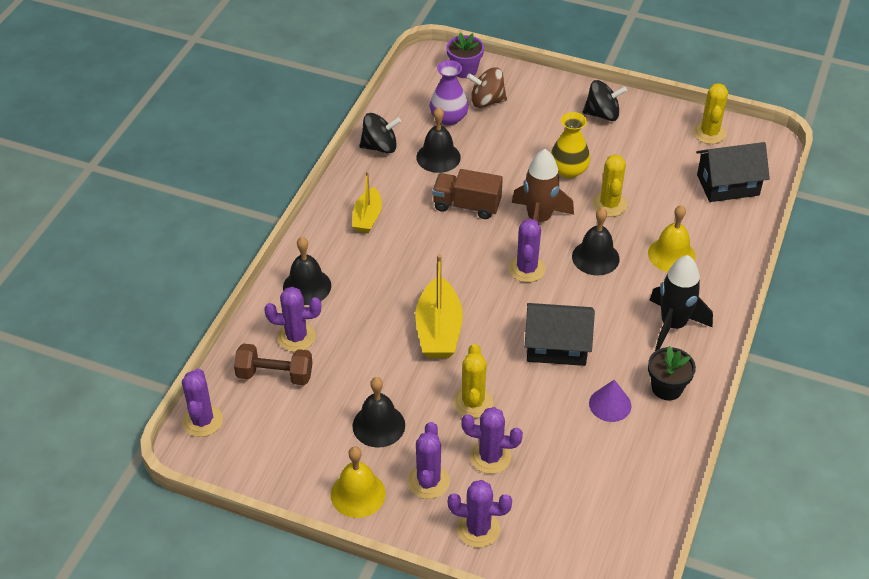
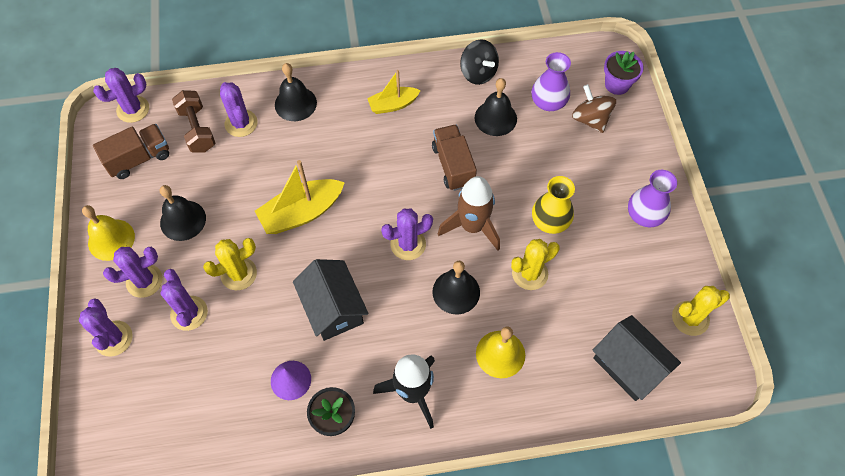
camera: 60 degrees right, 15 degrees up
(273, 437) = (139, 159): none -> brown truck
(602, 114) = (644, 215): black spinning top -> purple vase

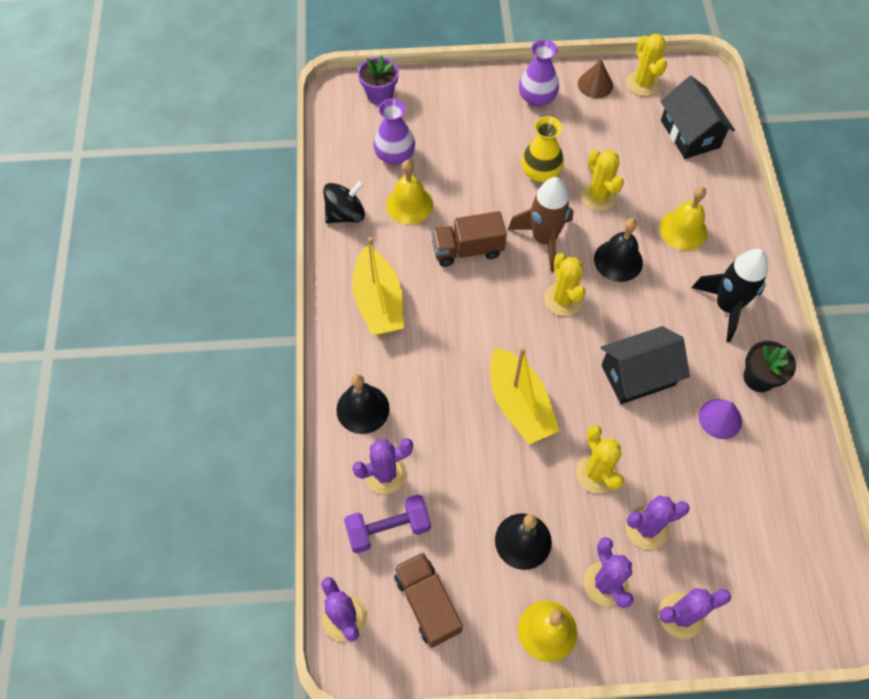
camera: 85 degrees left, 0 degrees up
(197, 129) = (388, 528): brown dumbbell -> purple dumbbell
(393, 105) = (378, 302): yellow boat -> yellow boat, size x1.59
(408, 244) = (563, 299): purple cactus -> yellow cactus
(495, 118) = (409, 204): black bell -> yellow bell
(590, 119) = (421, 122): brown spinning top -> none
(629, 365) = (689, 134): black house -> black house turned 75 degrees counterclockwise
(676, 270) = (595, 84): none -> brown cone

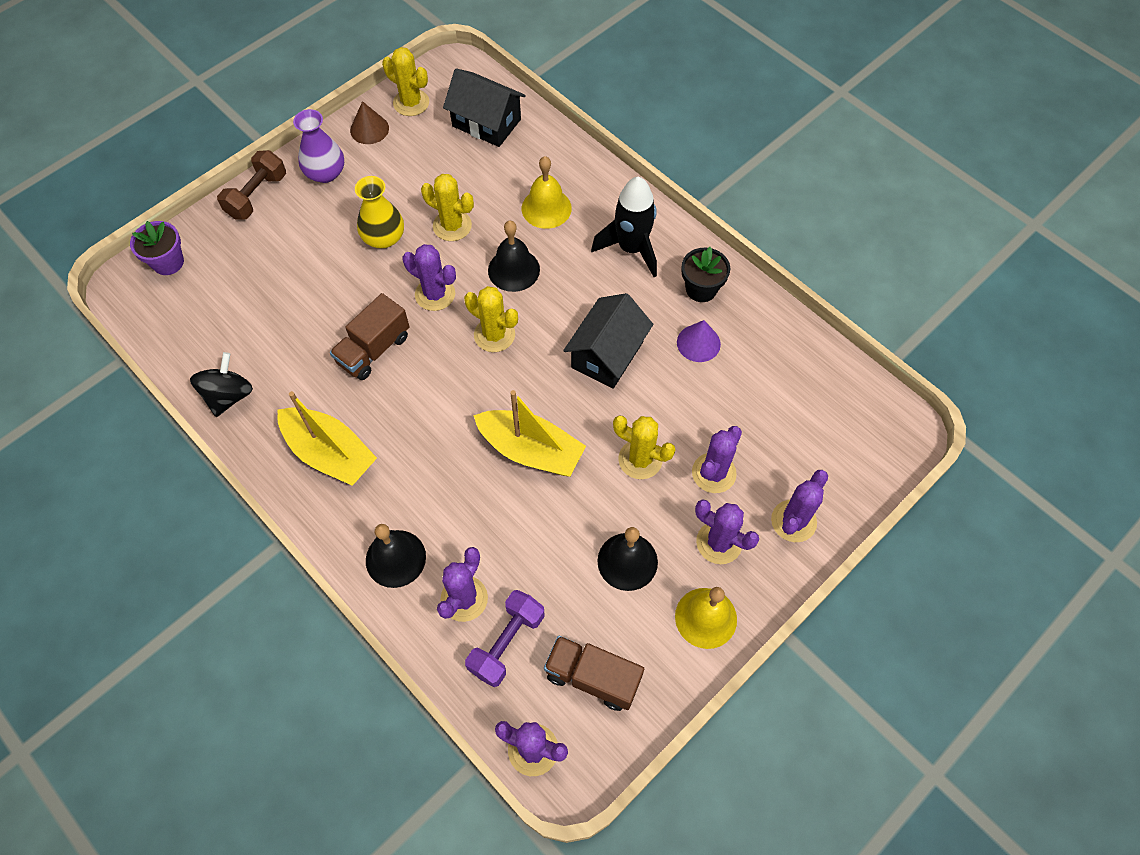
camera: 40 degrees left, 0 degrees up
(395, 155) = (232, 310): purple vase -> none
(409, 204) = (284, 345): yellow bell -> none
(475, 84) = (257, 196): none -> brown dumbbell
(544, 239) = (435, 294): brown rocket -> purple cactus

